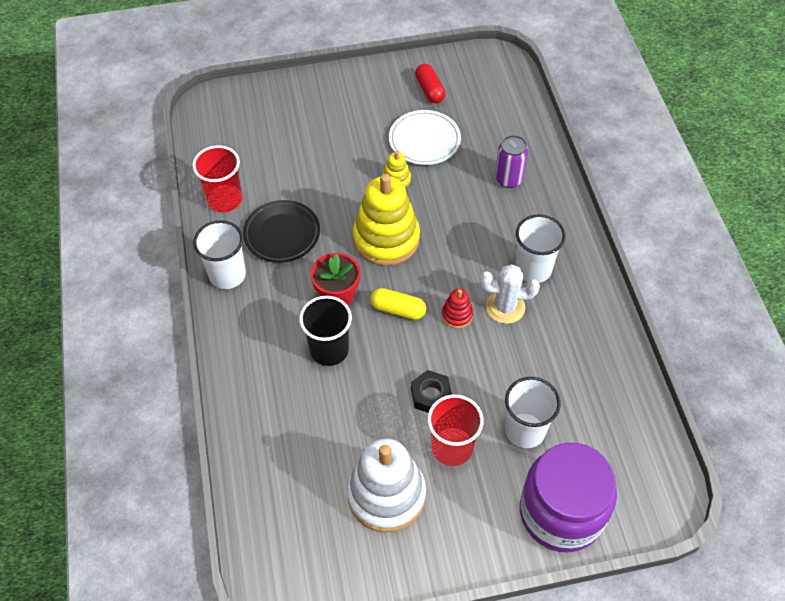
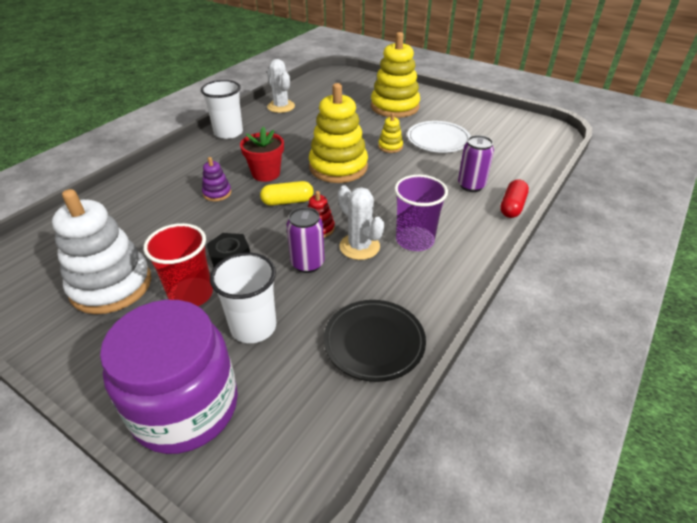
camera: 45 degrees right, 15 degrees down
(225, 200) = (281, 107): red cup -> white cactus
(282, 234) = (284, 133): black plate -> black plate (374, 342)
(329, 350) = (217, 193): black cup -> purple stacking toy
(334, 120) = (394, 107): none -> yellow stacking toy
(398, 309) = (287, 201): yellow capsule -> yellow capsule turned 75 degrees counterclockwise
(429, 90) = (478, 122): red capsule -> red capsule (512, 206)
(491, 352) = (307, 263): none -> purple can
(533, 269) = (415, 240): white cup -> purple cup

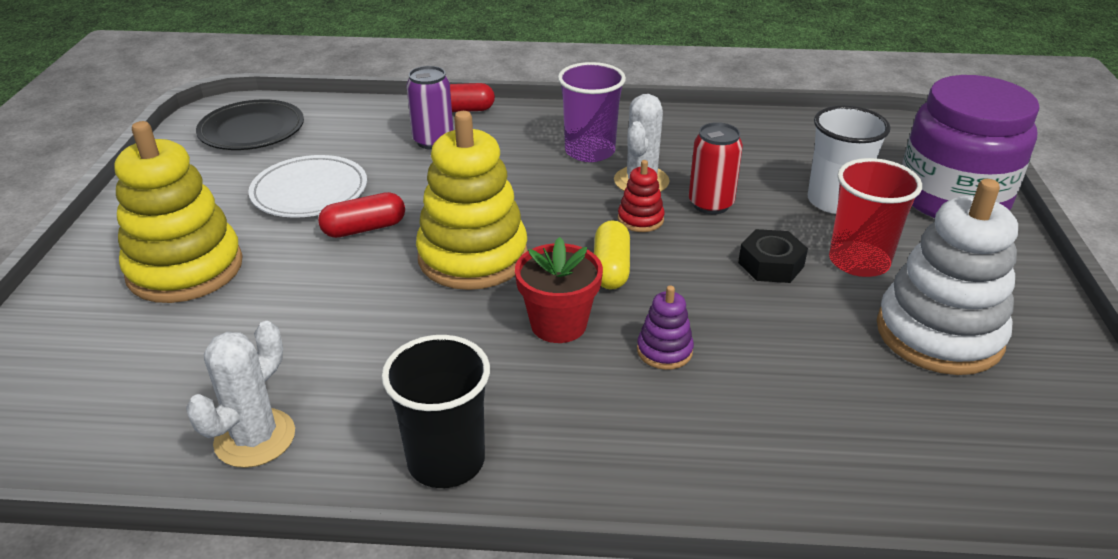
camera: 120 degrees left, 5 degrees down
(228, 133) = (446, 461): white cup -> black cup
(287, 201) = (611, 268): yellow capsule -> yellow capsule turned 45 degrees clockwise
(307, 263) = (710, 204): purple can -> red can
(374, 342) = (759, 136): black plate -> black plate (252, 130)
(390, 146) = (364, 228): yellow stacking toy -> red capsule

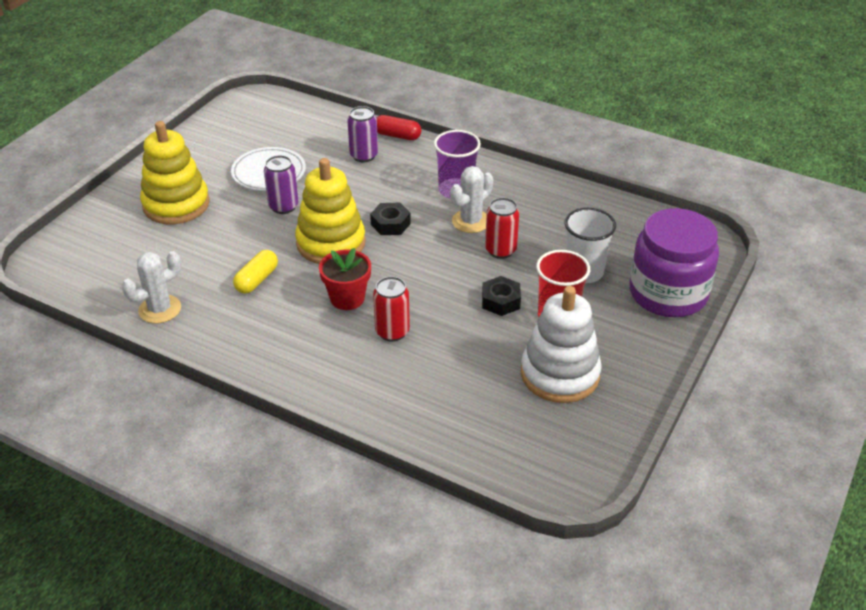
camera: 25 degrees right, 5 degrees up
(252, 130) = (261, 118): black plate -> none
(364, 228) = (283, 206): red capsule -> purple can
(446, 461) = (239, 350): black cup -> none
(538, 211) = (390, 224): none -> black nut
(611, 268) = (403, 274): yellow capsule -> yellow capsule (257, 280)
(640, 219) = (447, 248): red stacking toy -> none
(664, 351) = (392, 332): purple stacking toy -> red can

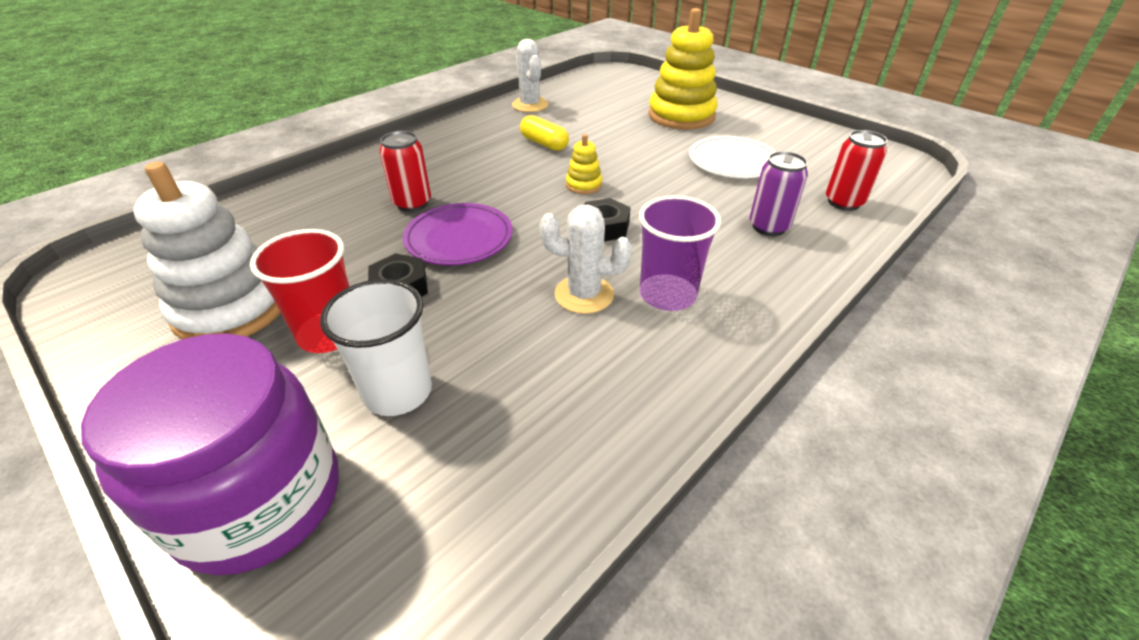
camera: 105 degrees right, 0 degrees up
(283, 206) = (662, 165): purple can -> none
(331, 243) = (583, 185): yellow stacking toy -> yellow stacking toy, size x0.45
(347, 298) = (484, 185): red flower pot -> none
(397, 135) = (826, 262): red capsule -> none
(432, 290) = (459, 238): none -> purple plate
(471, 221) = (584, 294): white cactus -> white cactus turned 45 degrees counterclockwise
(500, 250) = (503, 310): red can -> red can (843, 202)

